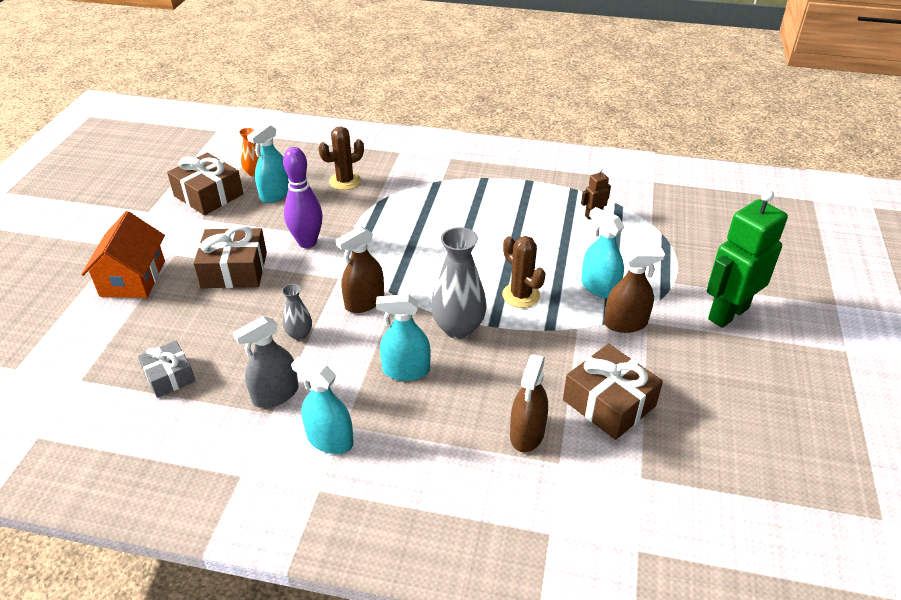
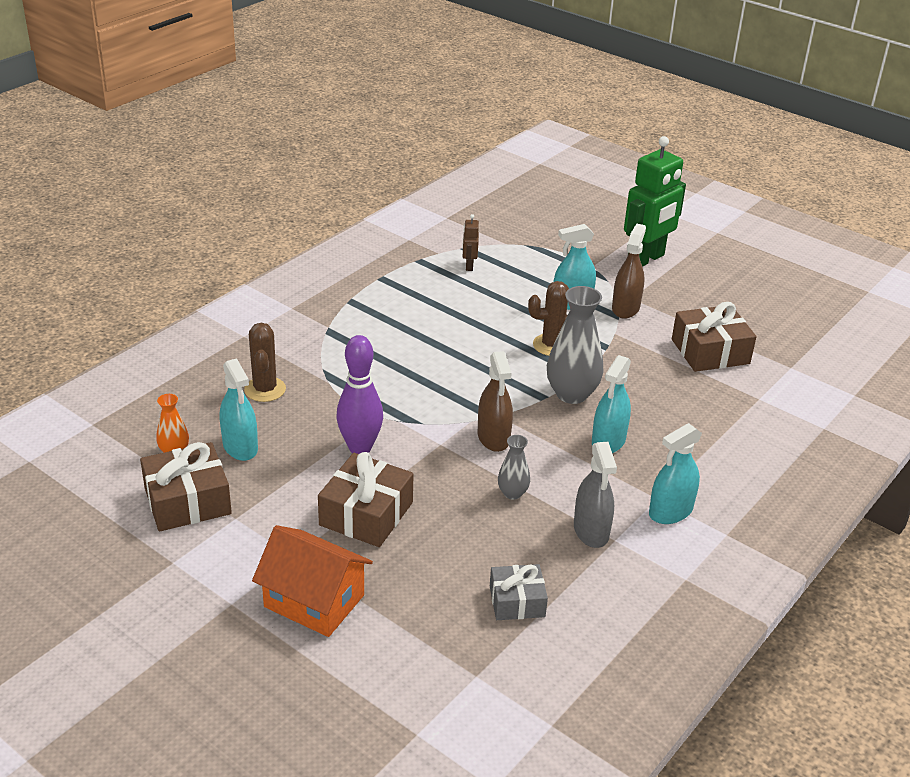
camera: 65 degrees left, 5 degrees down
(527, 433) = (721, 402): brown spray bottle -> none
(727, 313) = (646, 259): green robot -> green robot turned 120 degrees counterclockwise

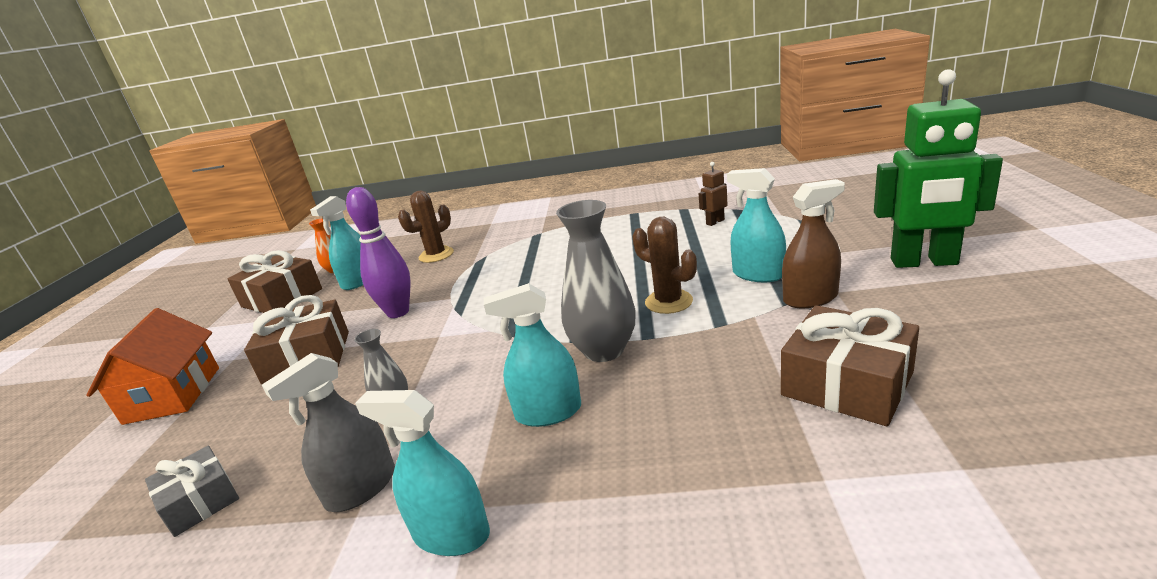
camera: 60 degrees right, 10 degrees down
(493, 437) = (476, 351): brown spray bottle -> none

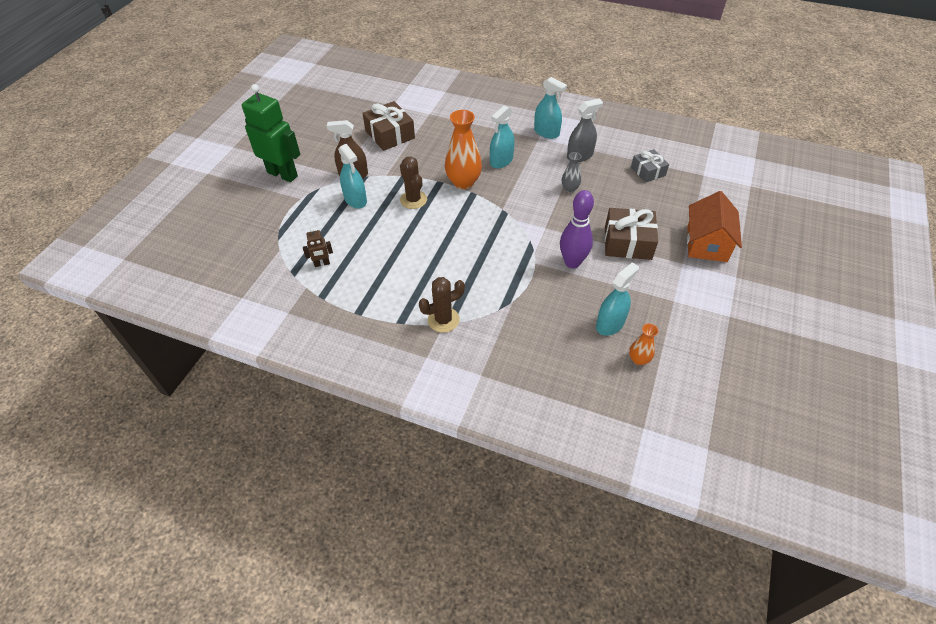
camera: 165 degrees left, 25 degrees up
(282, 298) = (677, 331): brown gift -> none
(436, 255) = (541, 334): brown cactus -> brown cactus (443, 320)
(548, 412) = (501, 161): turquoise spray bottle -> turquoise spray bottle turned 120 degrees clockwise
(604, 350) = (463, 182): grey vase -> orange vase

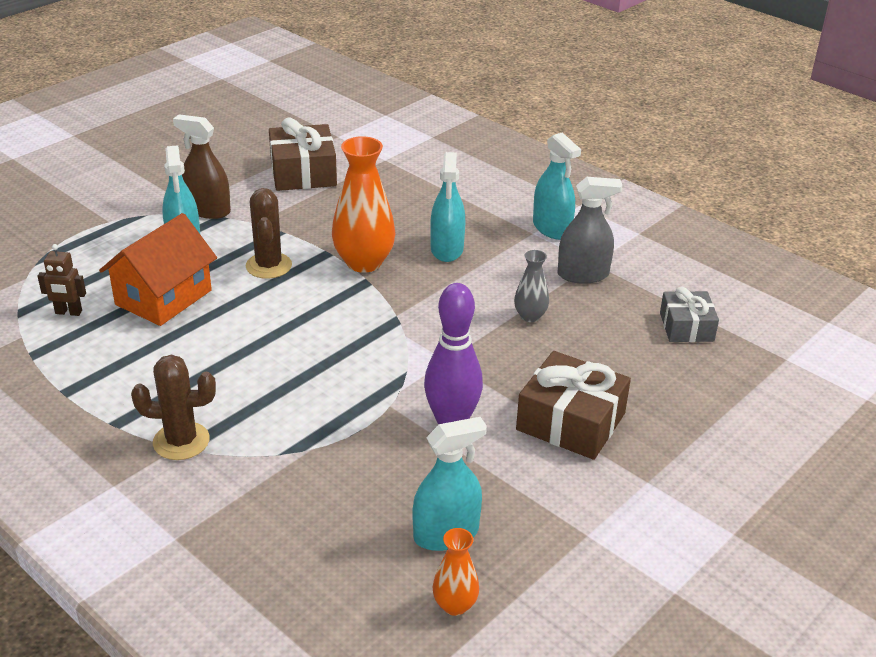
camera: 20 degrees right, 15 degrees down
(283, 174) = (110, 185): green robot -> none
(501, 161) = (447, 249): turquoise spray bottle -> turquoise spray bottle turned 60 degrees counterclockwise
(706, 243) = (715, 464): orange house -> orange house (163, 297)

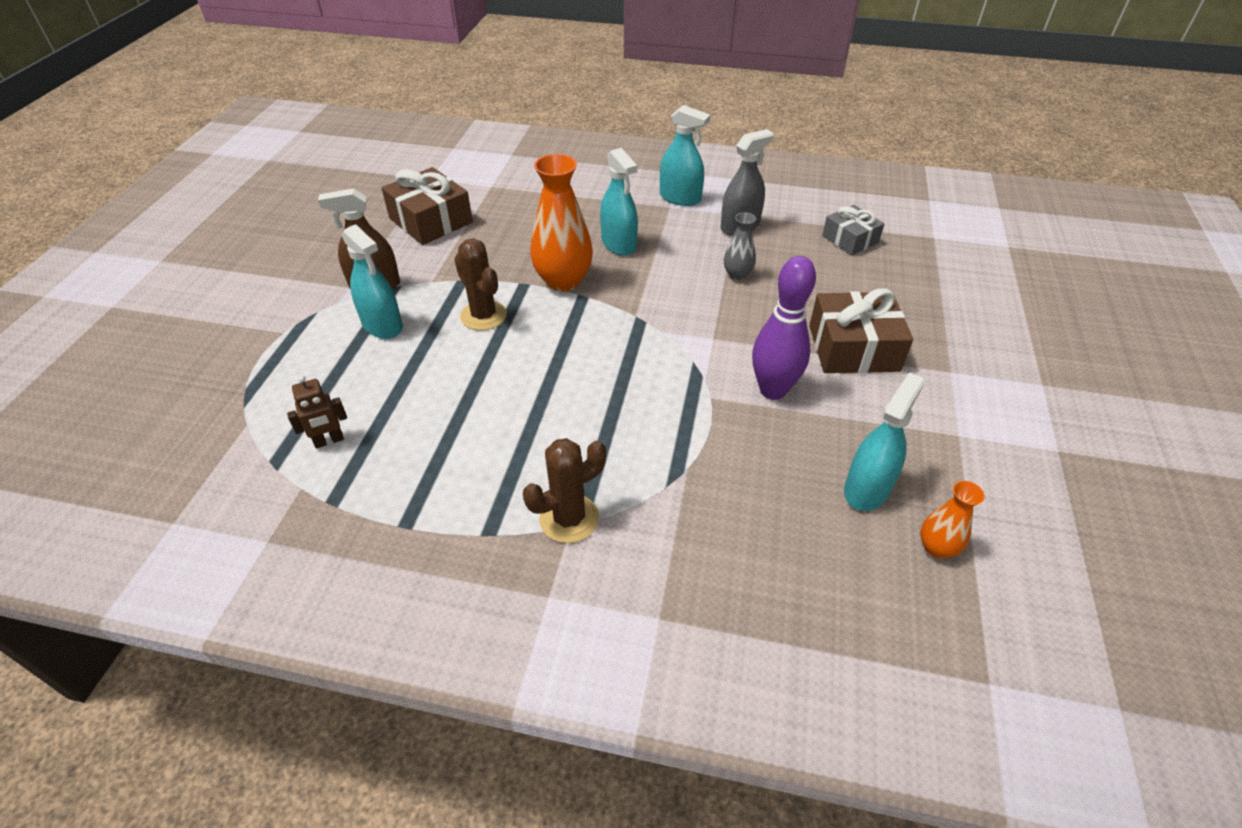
camera: 30 degrees left, 10 degrees up
(163, 297) = (413, 385): orange house -> none

